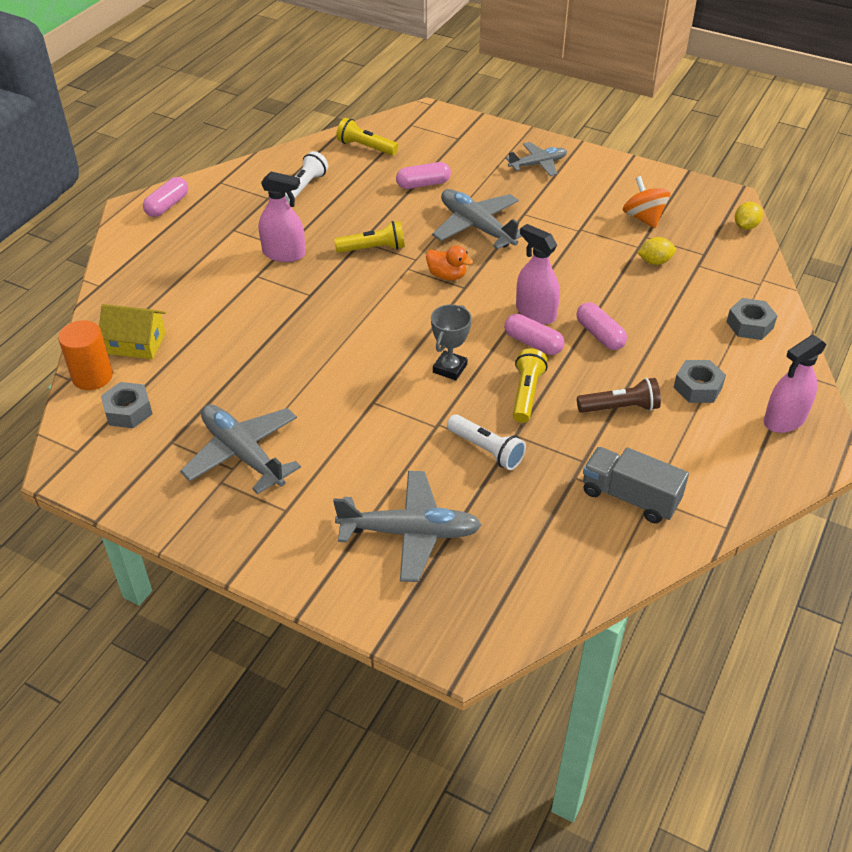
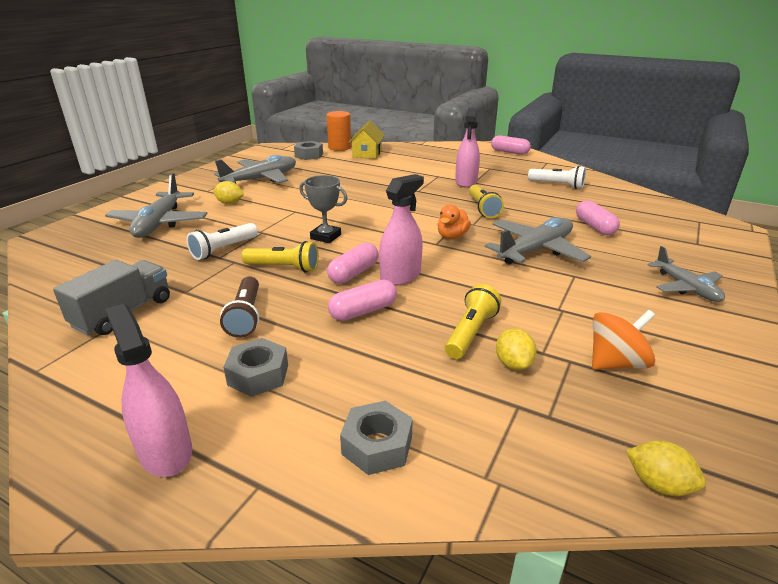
camera: 90 degrees right, 15 degrees down
(341, 472) = (230, 203): none -> yellow lemon
(366, 147) = (637, 204): yellow flashlight -> yellow flashlight (470, 333)

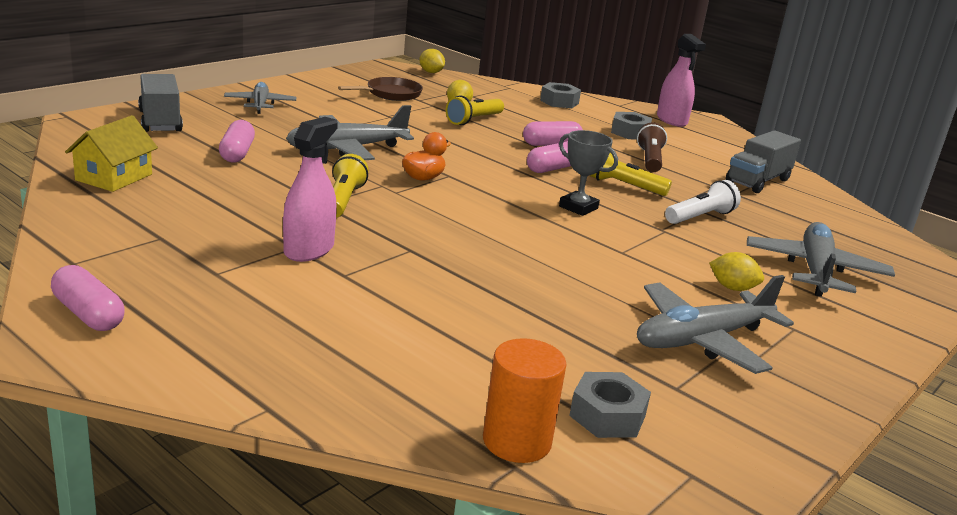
camera: 170 degrees left, 5 degrees down
(367, 153) = (450, 389): yellow house -> yellow house (114, 177)
(400, 276) = (507, 158): pink spray bottle -> none
(557, 185) = (163, 211): white flashlight -> none
(616, 362) = (391, 94): orange spinning top -> brown pan
(696, 242) = (160, 121): none -> grey truck

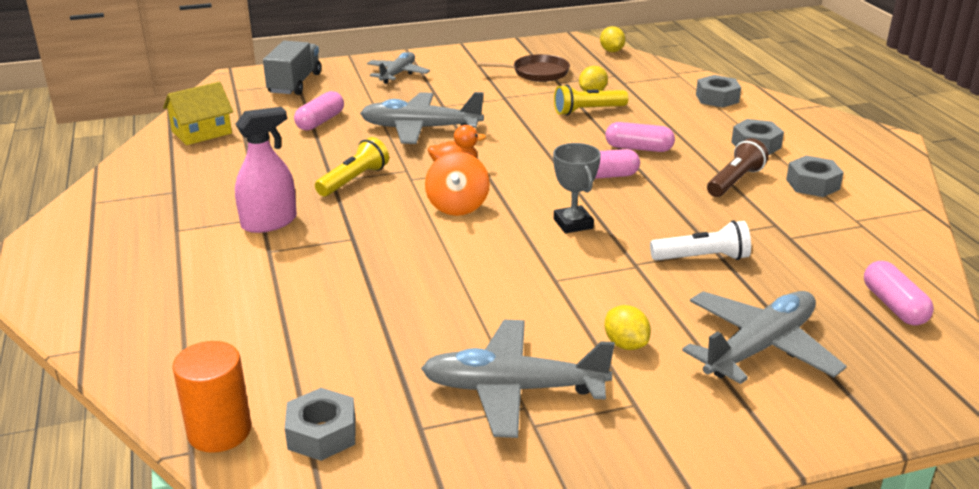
camera: 35 degrees right, 5 degrees up
(88, 314) = (57, 246): pink capsule -> pink capsule (894, 306)
(467, 208) = (457, 206): none -> orange spinning top
(624, 186) = (659, 208): yellow flashlight -> none
(671, 120) = (835, 135): pink spray bottle -> none
(701, 155) = (812, 184): none -> grey nut
(757, 181) = (844, 227): grey truck -> none

